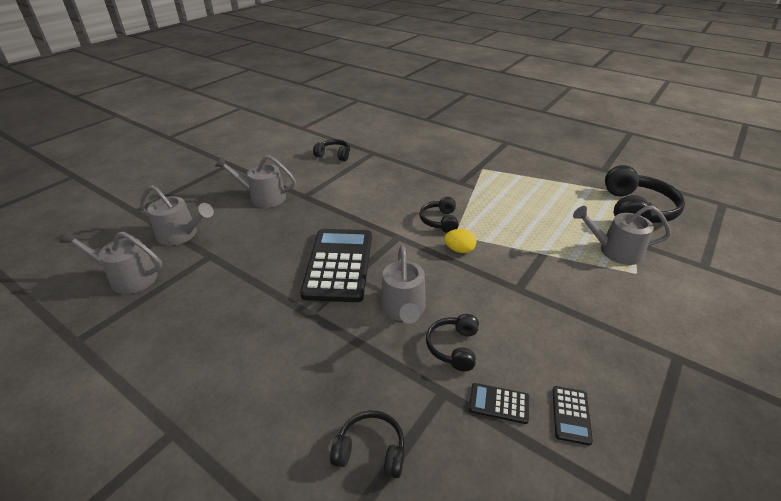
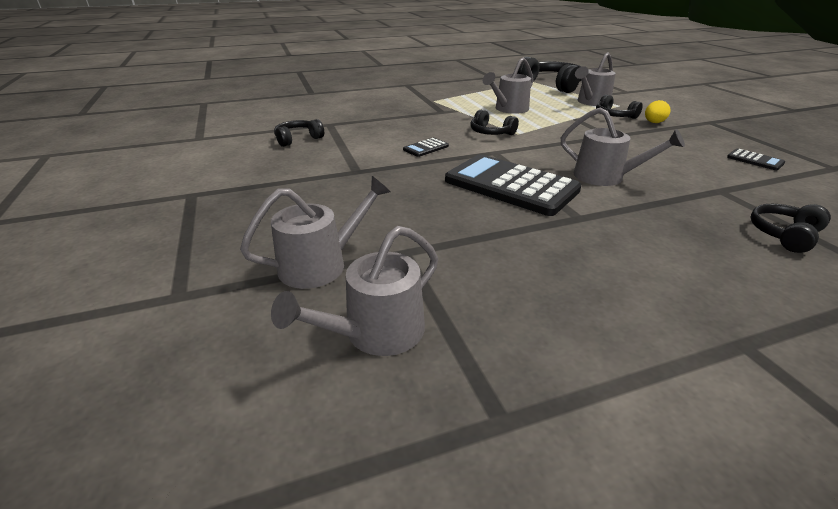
camera: 55 degrees left, 5 degrees down
(263, 197) = (320, 192): grey watering can -> grey watering can (509, 109)
(453, 347) = (668, 173): black headphones -> black headphones (614, 116)
(459, 250) = (541, 138): yellow egg -> yellow egg (653, 123)
(498, 403) = (738, 176): black calculator -> black calculator (426, 148)

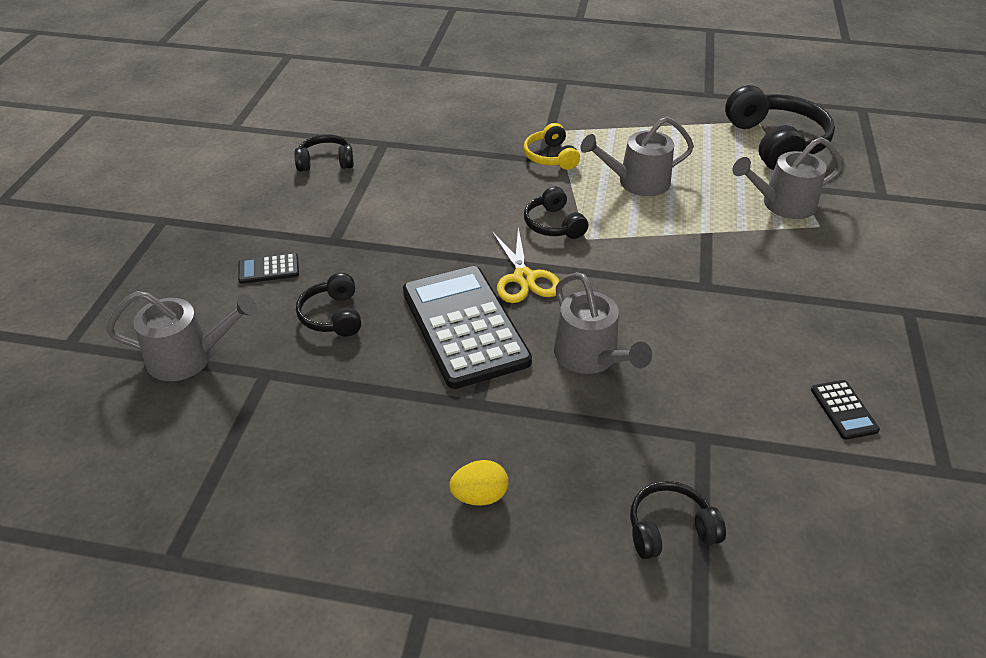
camera: 30 degrees right, 10 degrees up
(376, 333) = (164, 447): grey watering can -> none
(426, 148) = (444, 227): black calculator -> black calculator (269, 269)
(445, 110) = (550, 157): none -> yellow headphones
(510, 156) = (524, 278): none -> yellow scissors
(614, 116) = (773, 247): black headphones -> black headphones (332, 316)
(653, 123) = (812, 282): yellow egg -> yellow egg (479, 496)

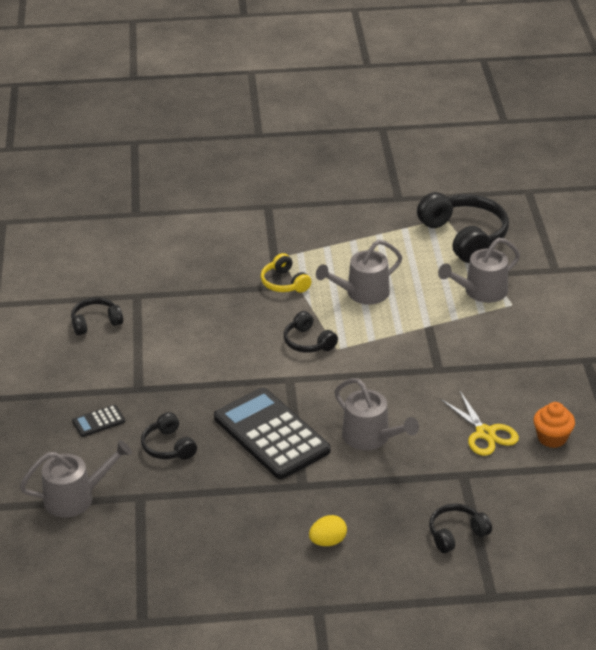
camera: 15 degrees left, 5 degrees down
(524, 278) = (301, 389): yellow scissors -> yellow scissors (485, 433)
(843, 410) = (552, 438): black calculator -> orange cupcake

